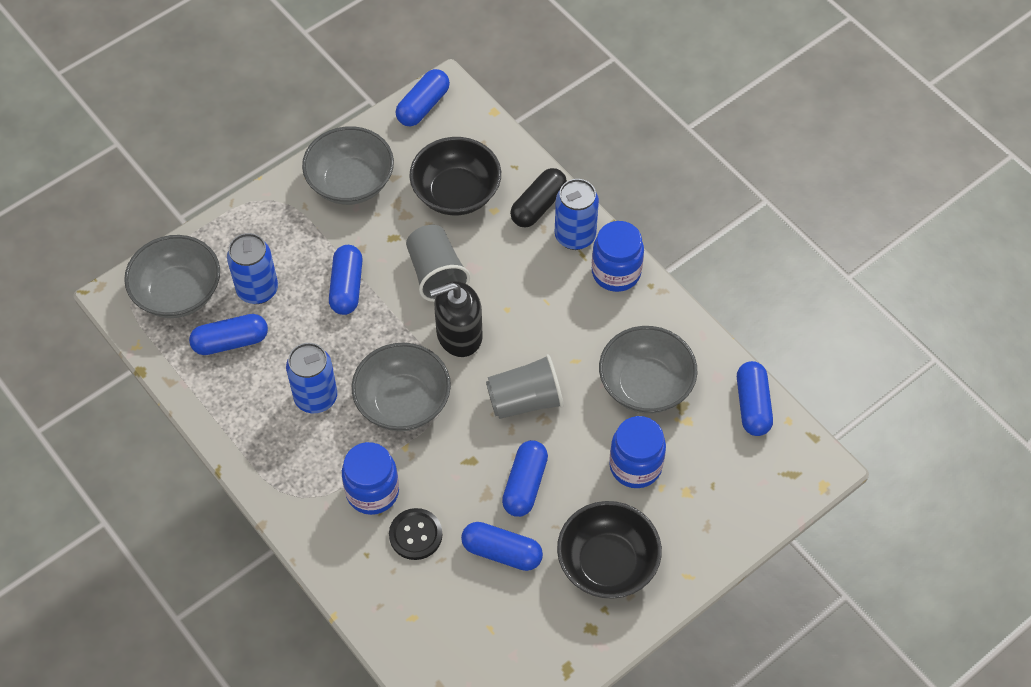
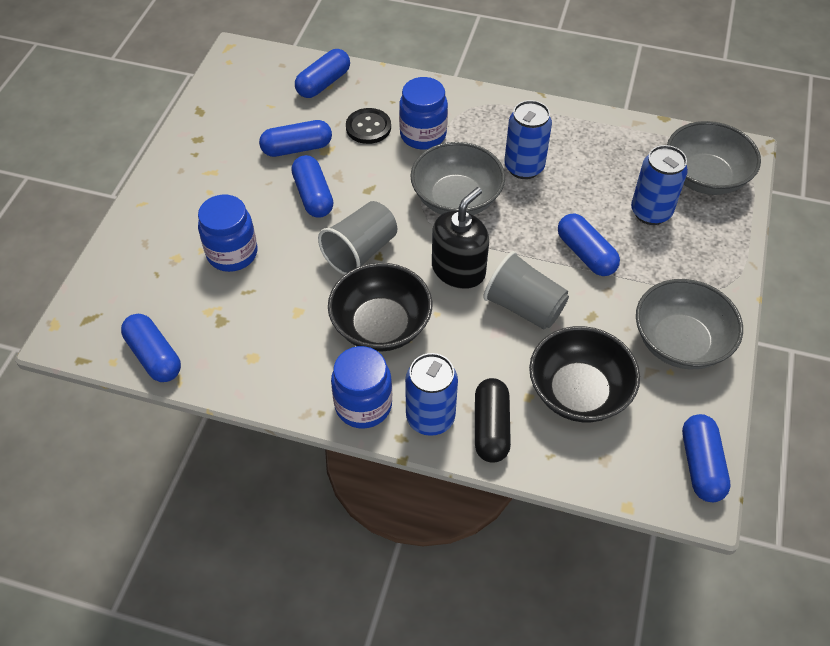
camera: 145 degrees right, 5 degrees down
(230, 341) = (626, 168): blue capsule -> blue capsule (323, 83)
(607, 563) = (211, 180): black bowl -> black bowl (381, 325)
(645, 385) = (265, 319): grey bowl -> none

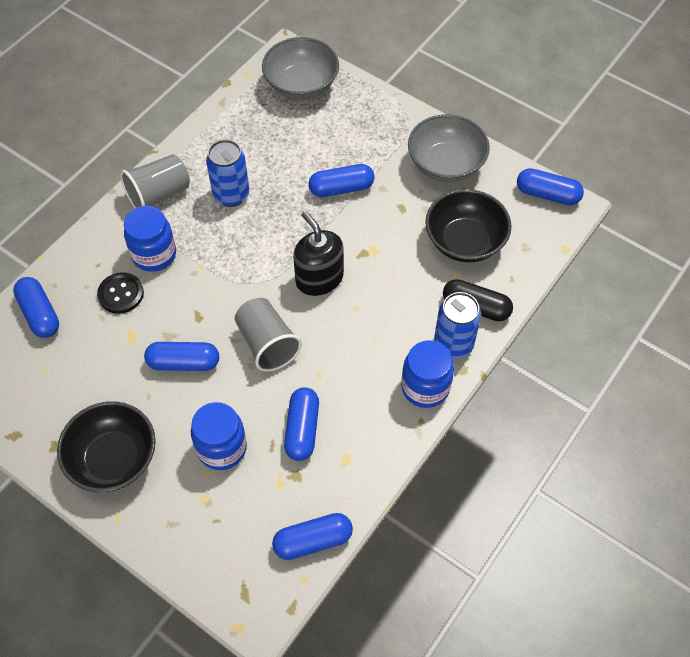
camera: 70 degrees left, 5 degrees up
(297, 148) = (116, 360): blue capsule -> blue capsule (302, 429)
(381, 325) = (352, 351): black bowl -> black bowl (113, 459)
(456, 199) = (242, 254): grey bowl -> none
(524, 307) = (375, 247): grey cup -> grey cup (159, 194)
(650, 212) = (319, 132): blue can -> none

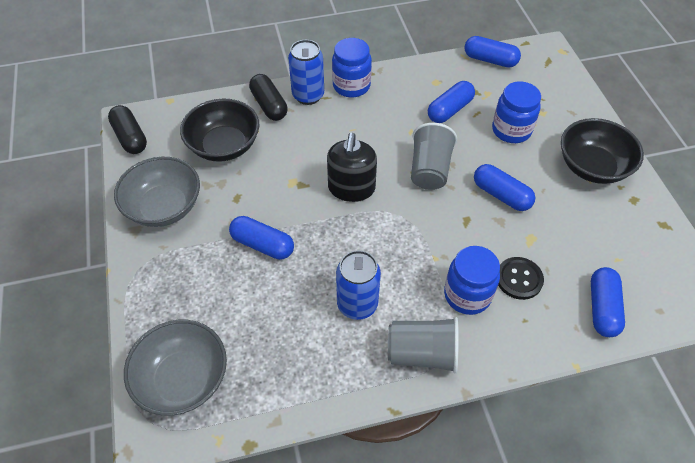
camera: 140 degrees left, 5 degrees down
(547, 194) = (130, 137): blue capsule -> black capsule

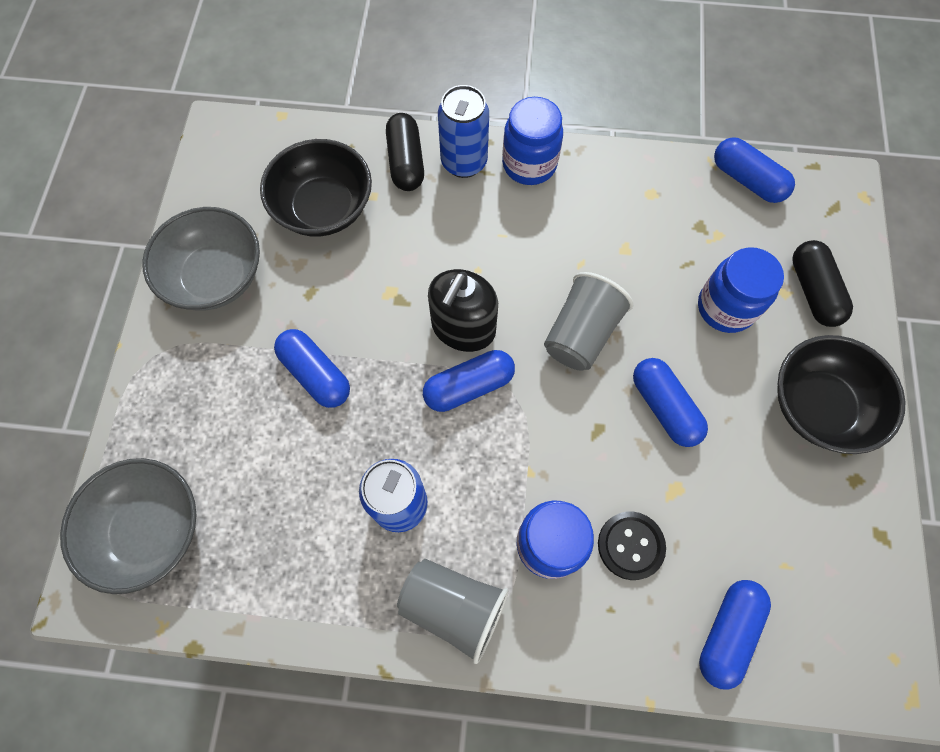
camera: 20 degrees right, 15 degrees up
(130, 137) = (212, 158): black capsule -> black capsule (813, 291)
(449, 110) = (651, 246): blue capsule -> blue capsule (469, 386)

